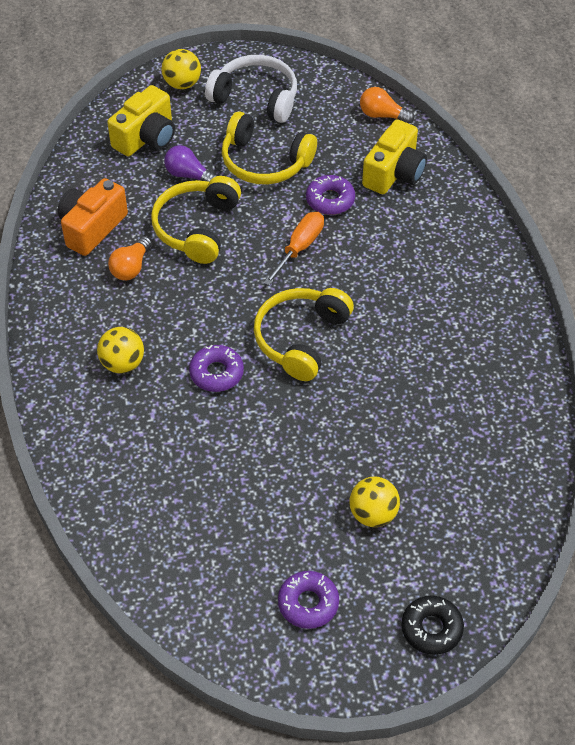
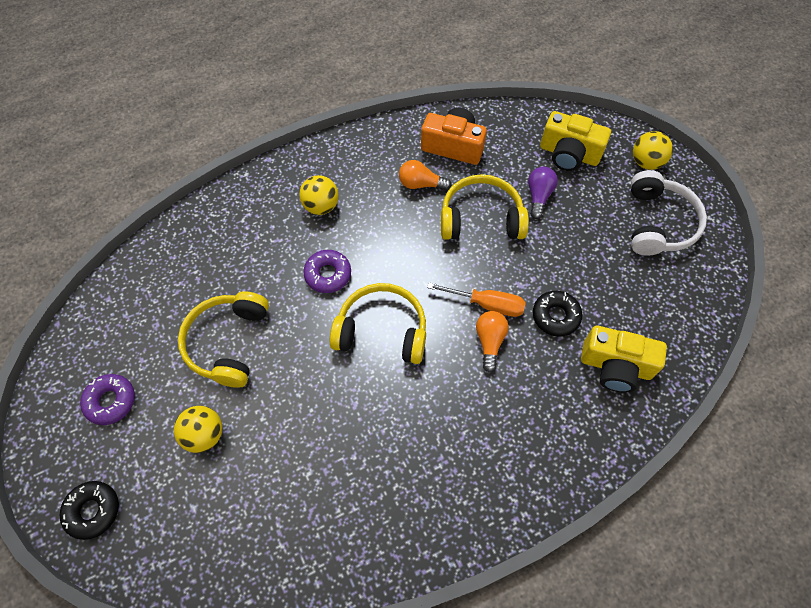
camera: 75 degrees right, 10 degrees up
(264, 162) = (580, 250): yellow headphones -> yellow headphones (227, 343)
(330, 200) = (555, 316): purple donut -> black donut
(382, 115) = (690, 338): orange light bulb -> orange light bulb (489, 341)

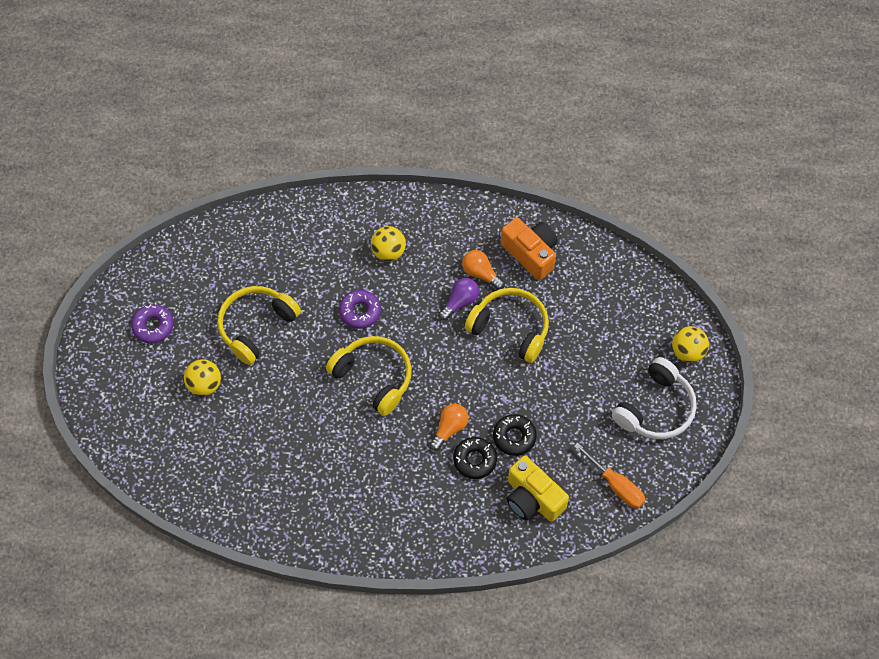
camera: 30 degrees right, 0 degrees up
(93, 511) = (106, 396): black donut -> black donut (475, 460)
(486, 304) = (467, 399): orange screwdriver -> orange screwdriver (616, 485)
(539, 196) = (572, 334): purple light bulb -> purple light bulb (460, 302)
(569, 154) = (625, 311): yellow camera -> none

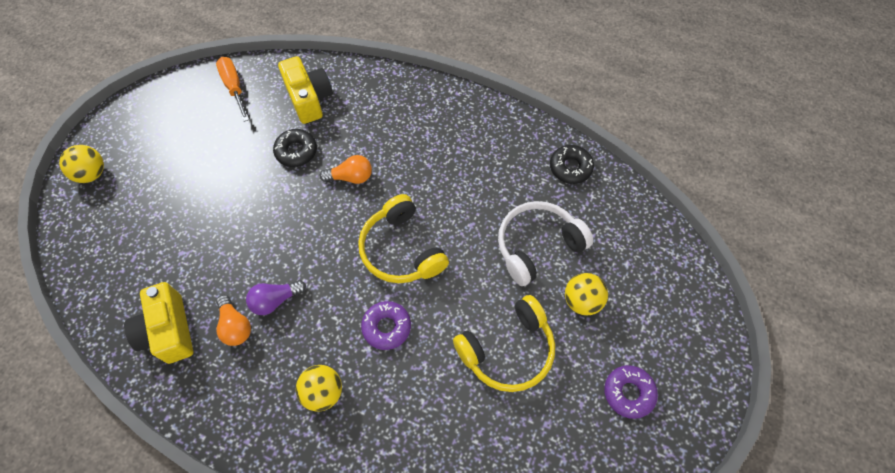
camera: 160 degrees left, 0 degrees up
(449, 429) = (351, 177): orange light bulb -> orange light bulb turned 150 degrees counterclockwise
(475, 460) = (342, 143): black donut -> black donut (570, 167)
(510, 328) = (240, 254): yellow headphones -> none
(531, 253) = (168, 331): orange camera -> yellow camera
(656, 408) = (157, 135): white headphones -> white headphones (537, 245)

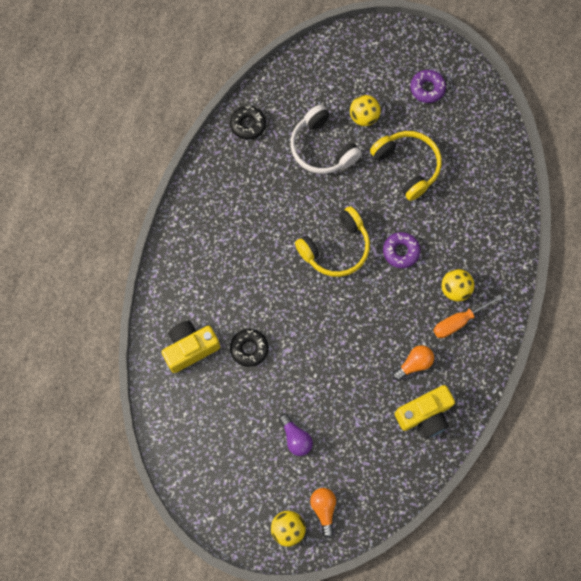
camera: 95 degrees left, 10 degrees up
(234, 88) = (181, 421): orange screwdriver -> orange screwdriver (458, 321)
(275, 300) = (389, 338): purple light bulb -> purple light bulb (296, 438)
(351, 177) = (272, 297): orange light bulb -> orange light bulb (324, 509)

